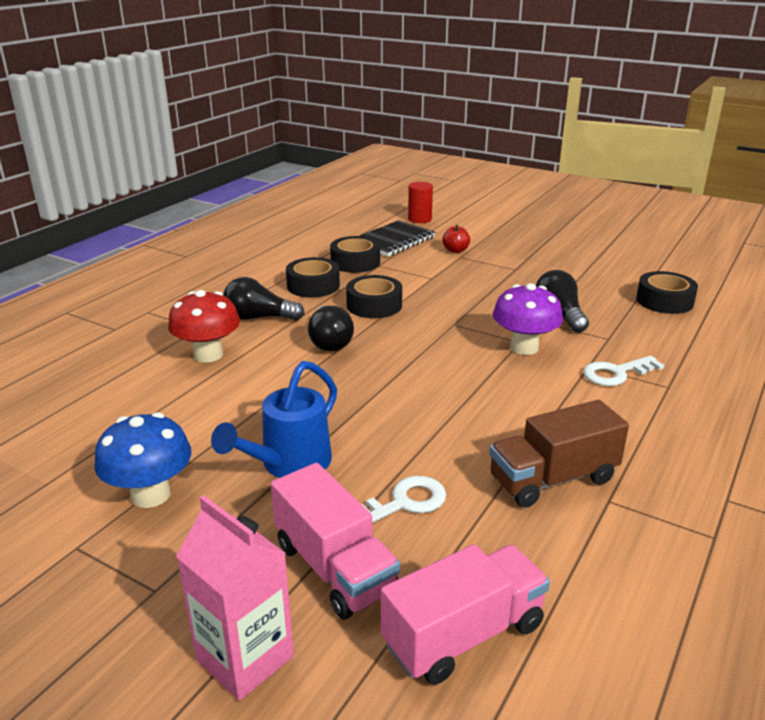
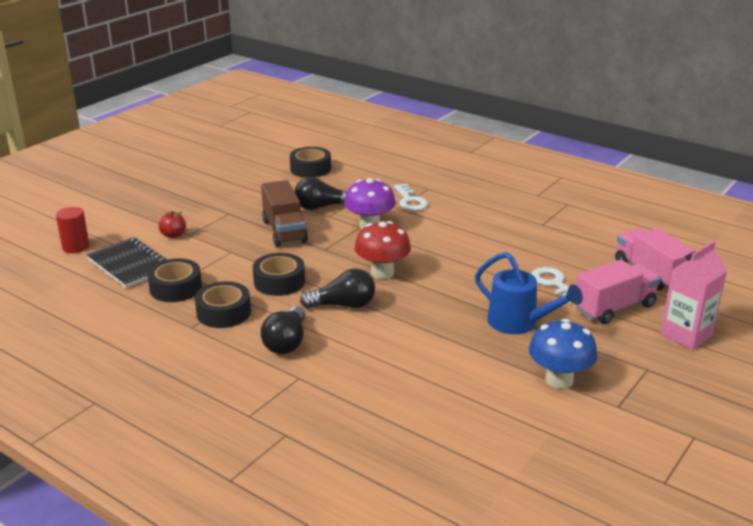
camera: 85 degrees left, 0 degrees up
(208, 355) = (356, 368): red mushroom -> red mushroom (382, 272)
(553, 479) = (525, 236): brown truck -> brown truck (284, 231)

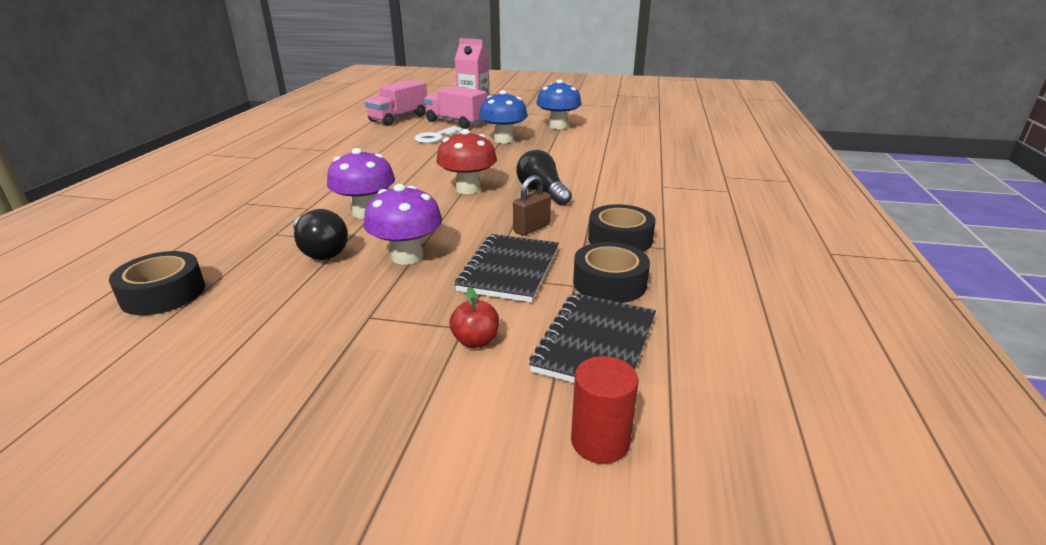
camera: 115 degrees left, 0 degrees up
(230, 259) = (509, 270): none -> black notebook
(279, 282) = (531, 228): black tape -> brown padlock
(284, 231) = (407, 256): brown truck -> purple mushroom
(286, 342) = (626, 200): black light bulb -> none
(410, 201) = (285, 205): white key -> none
(519, 323) = (503, 140): blue watering can -> blue mushroom

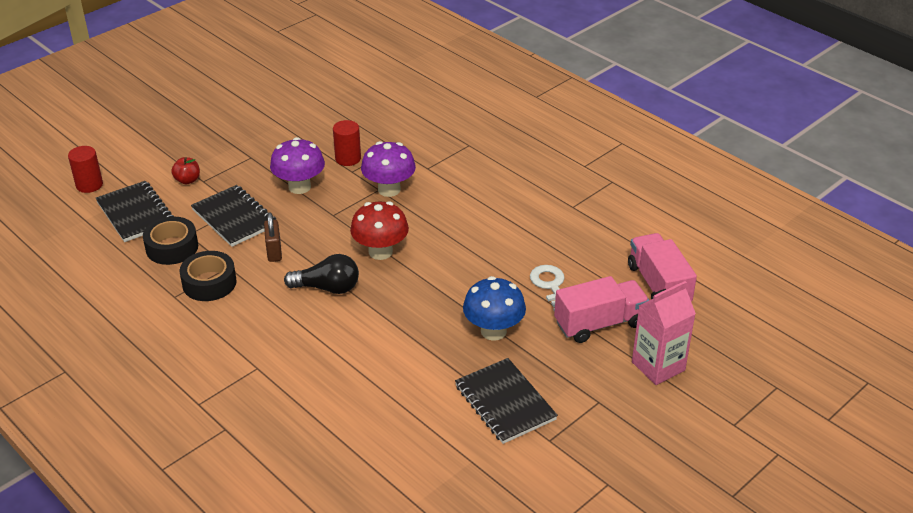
camera: 125 degrees right, 10 degrees up
(163, 293) = (354, 104): black tape -> none
(320, 250) = (348, 158): black light bulb -> red cylinder
(558, 126) = (505, 403): blue mushroom -> black notebook

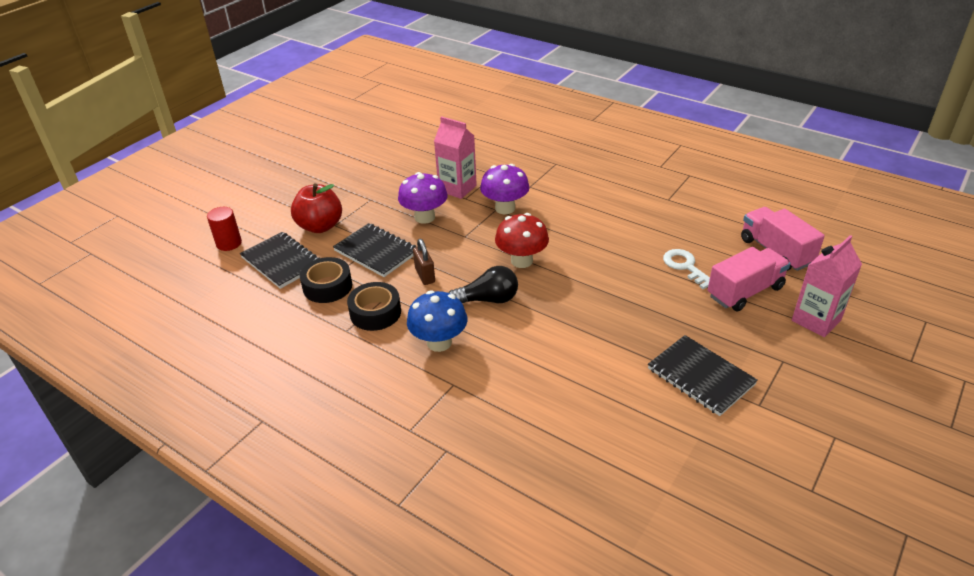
camera: 10 degrees left, 0 degrees up
(187, 180) = (320, 226): red apple -> red apple, size x1.93
(348, 158) = (457, 188): red cylinder -> pink carton
(493, 331) = (656, 313): blue mushroom -> blue mushroom (439, 342)

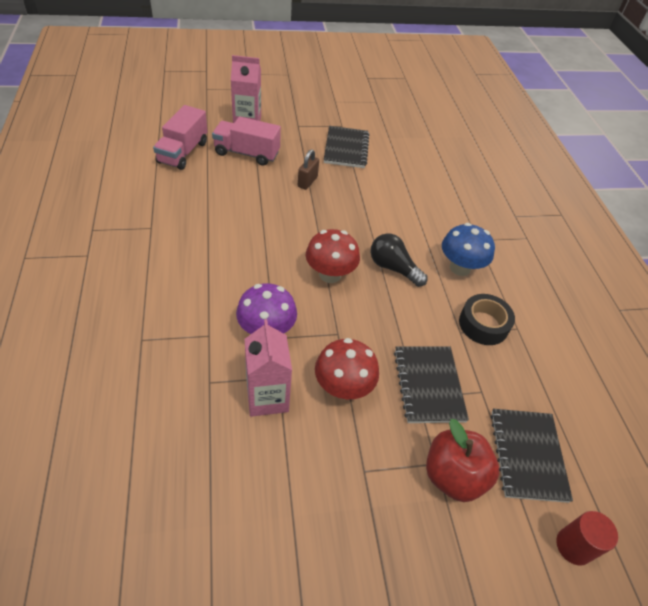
camera: 140 degrees left, 10 degrees up
(327, 286) = (503, 383): black tape -> none
(424, 217) = (343, 387): purple mushroom -> red mushroom
(425, 275) = (413, 324): brown padlock -> brown padlock (307, 182)
(685, 267) = (245, 186): white key -> none

